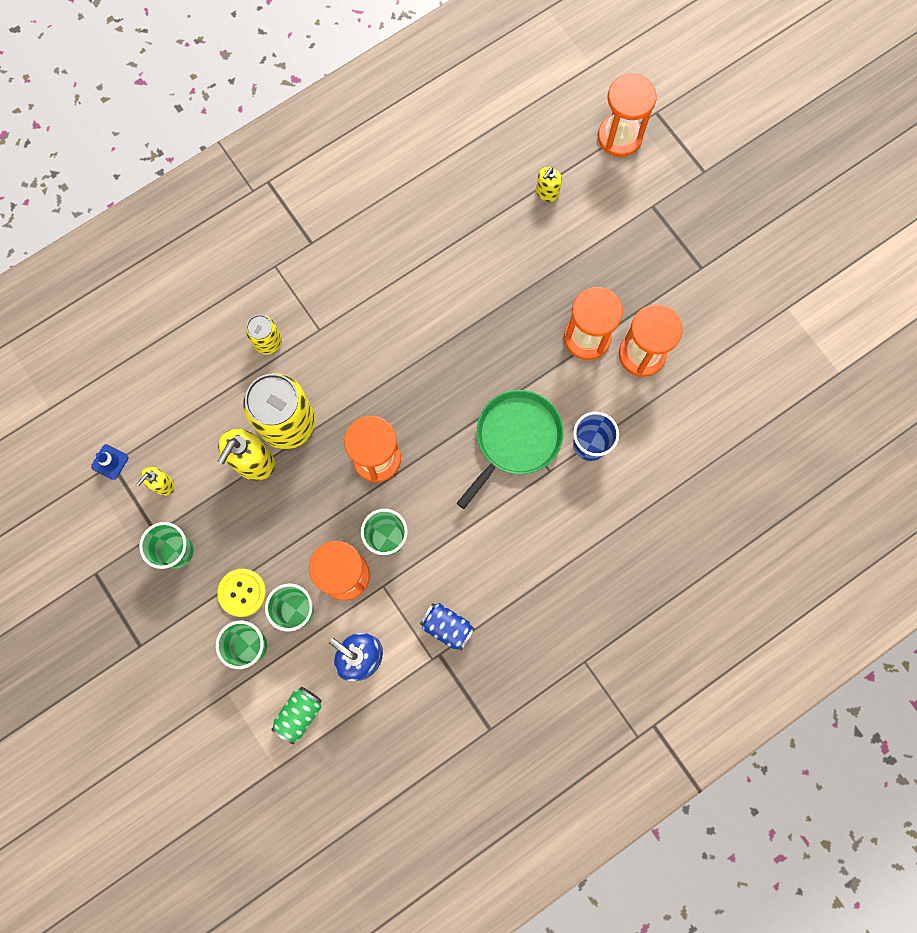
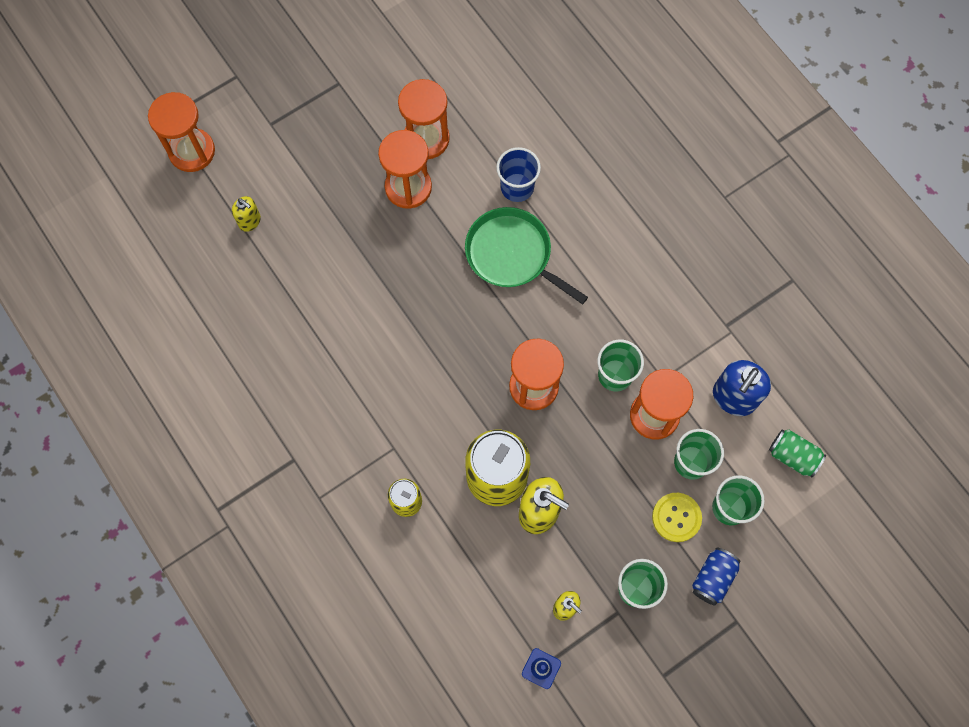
camera: 90 degrees left, 5 degrees down
(447, 627) = (700, 318): blue can -> blue can (713, 578)

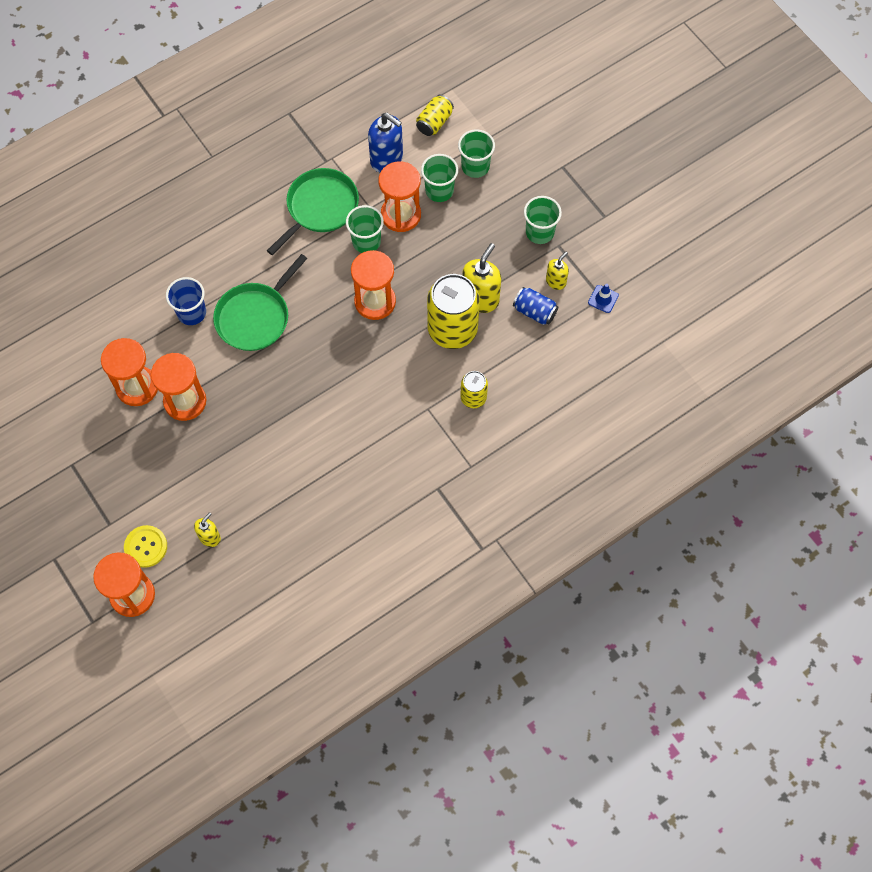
camera: 90 degrees left, 5 degrees down
(660, 320) = (320, 208): none -> green pan
(676, 517) = (483, 203): yellow button -> yellow button (146, 547)
(713, 578) = (530, 180): blue can -> blue can (534, 311)
(793, 456) = (434, 122): green can -> yellow can

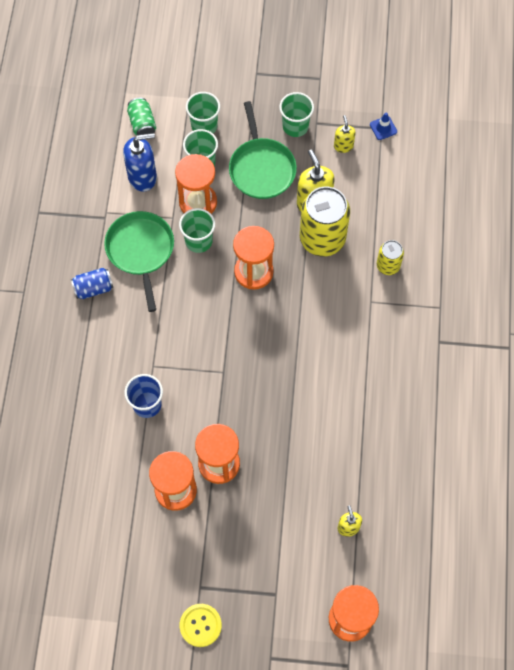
camera: 50 degrees left, 0 degrees up
(146, 547) = (317, 580): yellow button -> yellow button (200, 625)
(255, 317) = (192, 362): green pan -> green pan (261, 168)
(434, 122) = (142, 124): yellow can -> green can
(534, 311) = (355, 177): blue can -> blue can (93, 288)

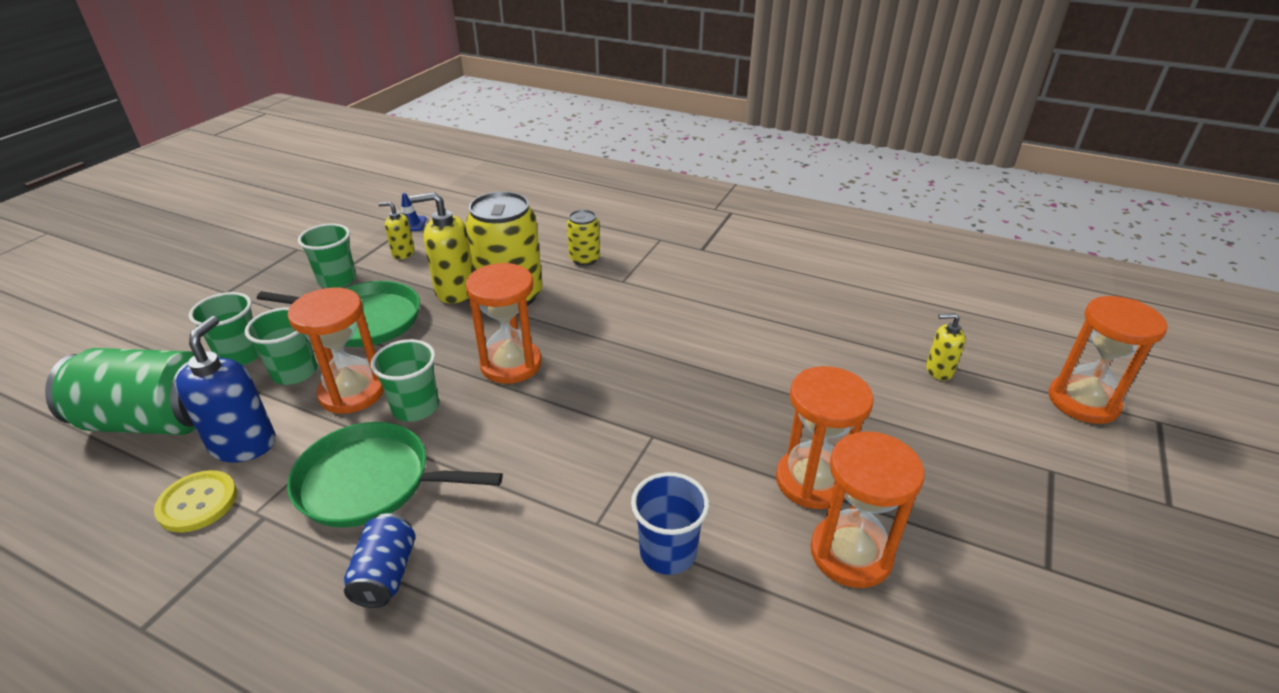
camera: 70 degrees left, 30 degrees down
(142, 124) = (154, 420): green can -> green can, size x1.94
(200, 625) = (1127, 587): yellow button -> yellow button (197, 503)

